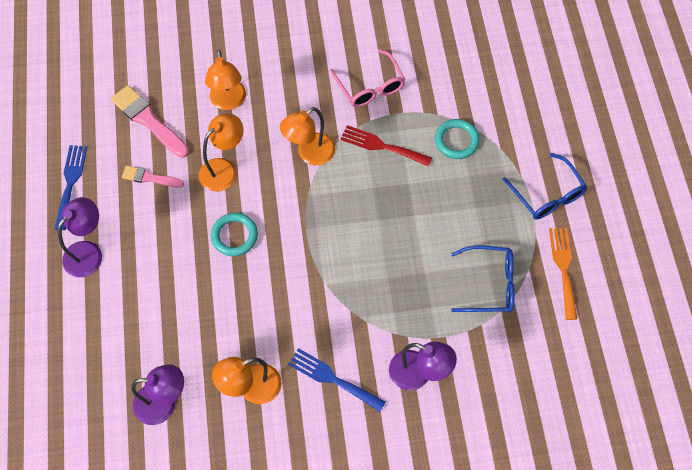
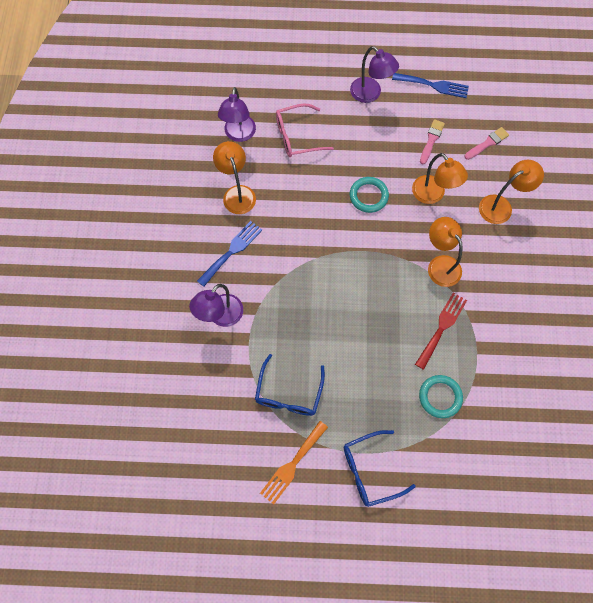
camera: 100 degrees right, 5 degrees up
(149, 120) = (487, 143): pink brush -> pink brush, size x0.59
(228, 102) = (501, 206): orange lamp -> orange lamp turned 150 degrees clockwise
(370, 86) = (508, 329): pink glasses -> pink glasses (297, 136)
(563, 268) = (292, 465): orange fork -> orange fork turned 120 degrees clockwise

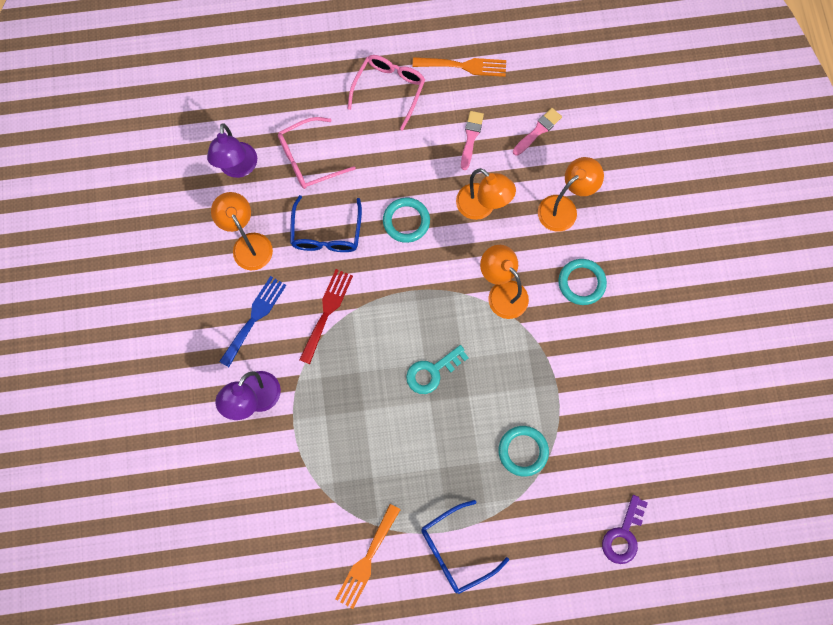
camera: 10 degrees left, 5 degrees up
(288, 393) = (349, 478): blue glasses -> blue glasses (326, 233)
(370, 94) = (389, 90): purple lamp -> pink glasses
(372, 318) = (432, 372): none -> turquoise key
(434, 85) = (464, 66): blue fork -> orange fork
(442, 327) = (514, 368): red fork -> red fork (327, 311)
(508, 268) = (581, 283): none -> turquoise ring
(519, 483) = (623, 535): none -> purple key

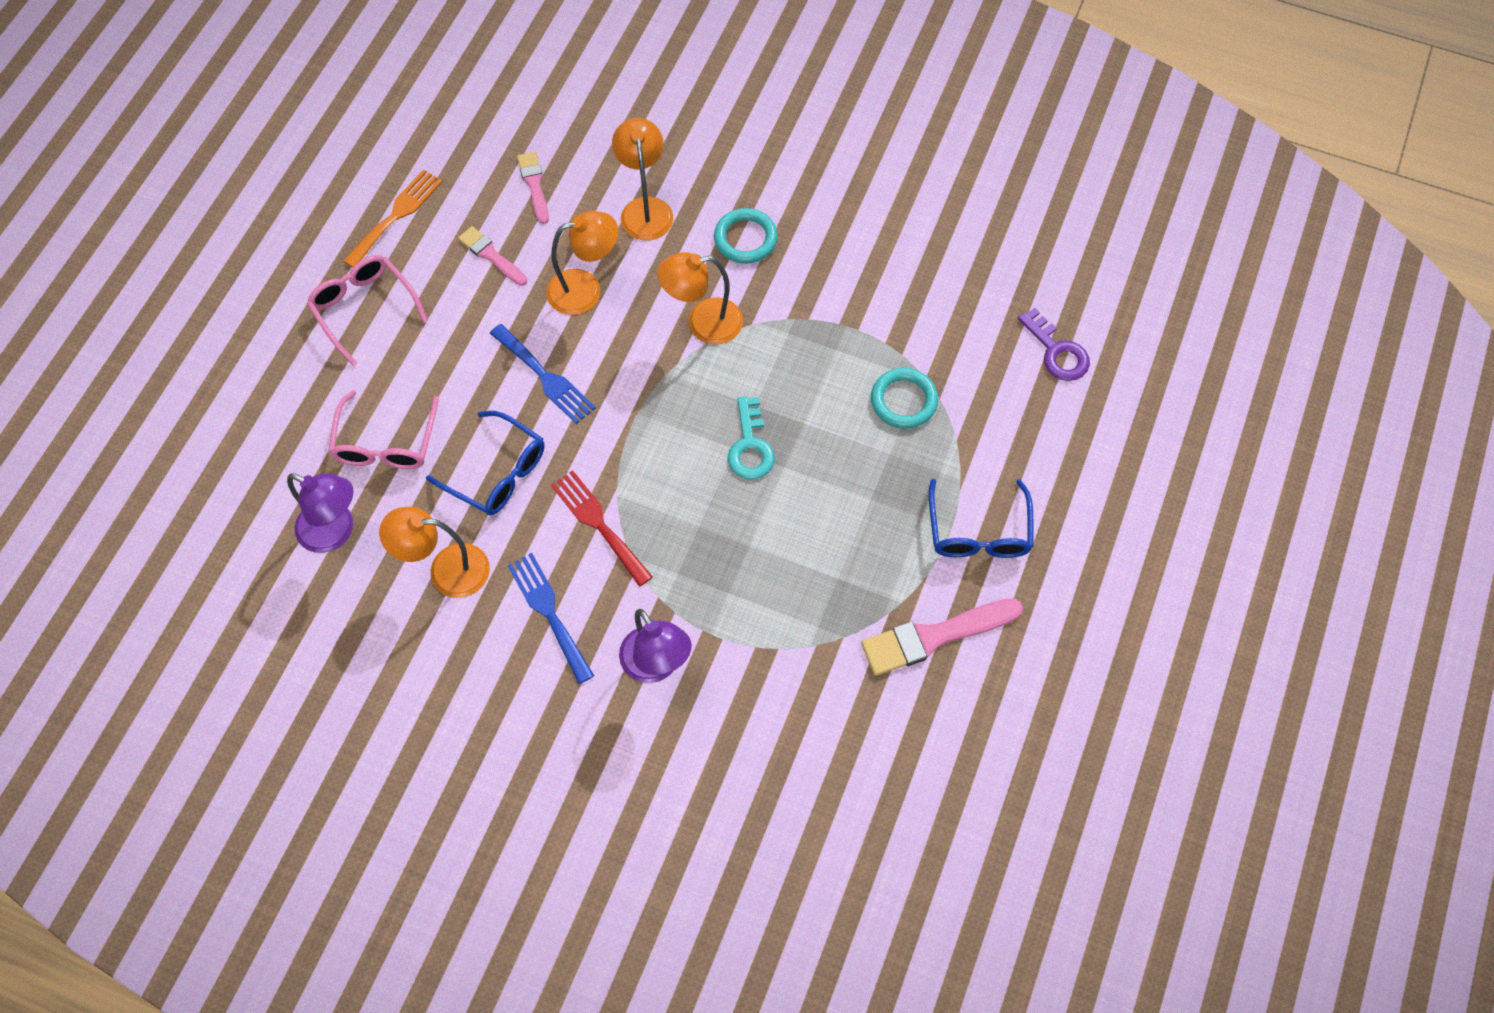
camera: 60 degrees left, 10 degrees down
(367, 560) = (935, 636): orange fork -> pink brush
(406, 221) = (545, 377): turquoise ring -> blue fork

